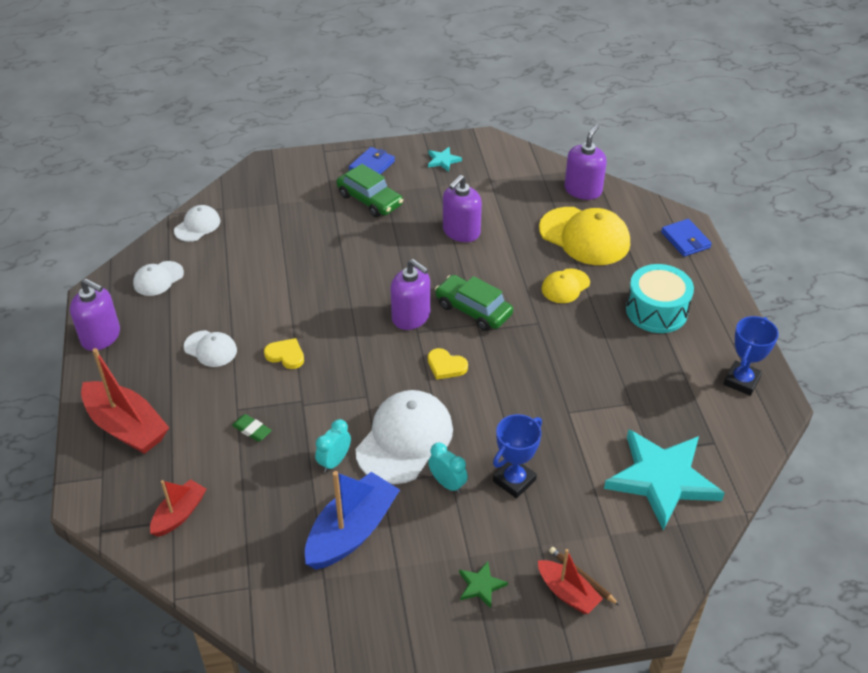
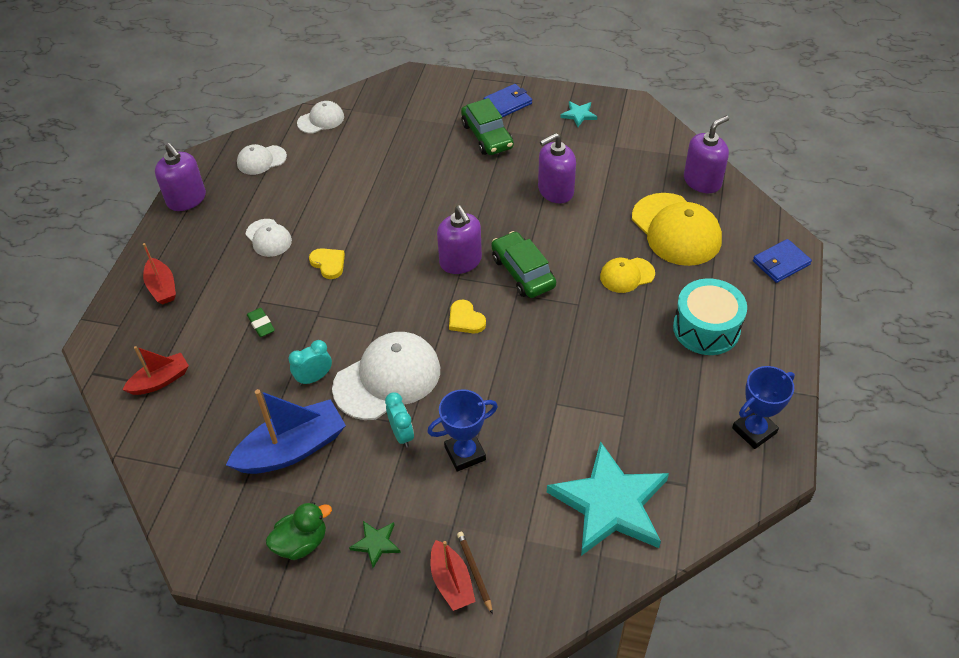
camera: 25 degrees right, 5 degrees up
(126, 427) = (162, 287): red boat -> red boat, size x0.58
(411, 610) = (301, 543): none -> green duck
(685, 240) = (781, 263): blue wallet -> blue wallet turned 60 degrees clockwise

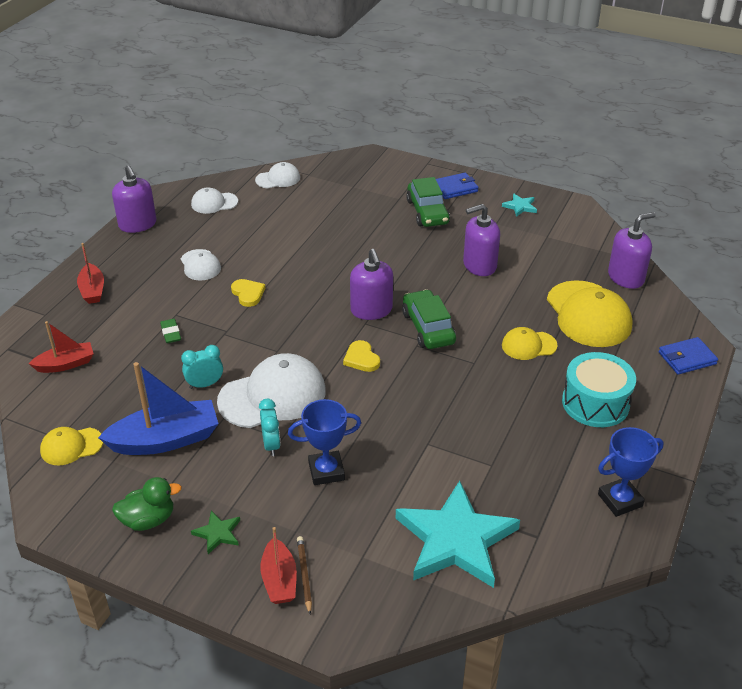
camera: 10 degrees right, 10 degrees down
(196, 475) = (71, 446): none -> yellow cap

